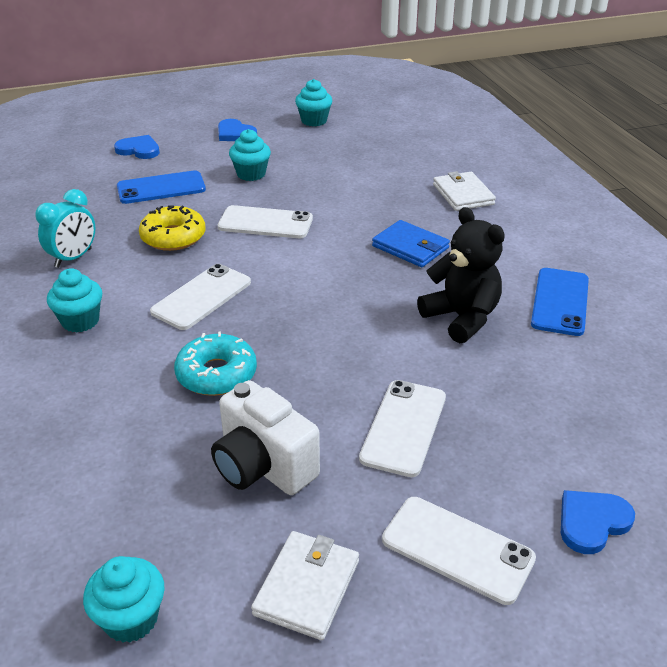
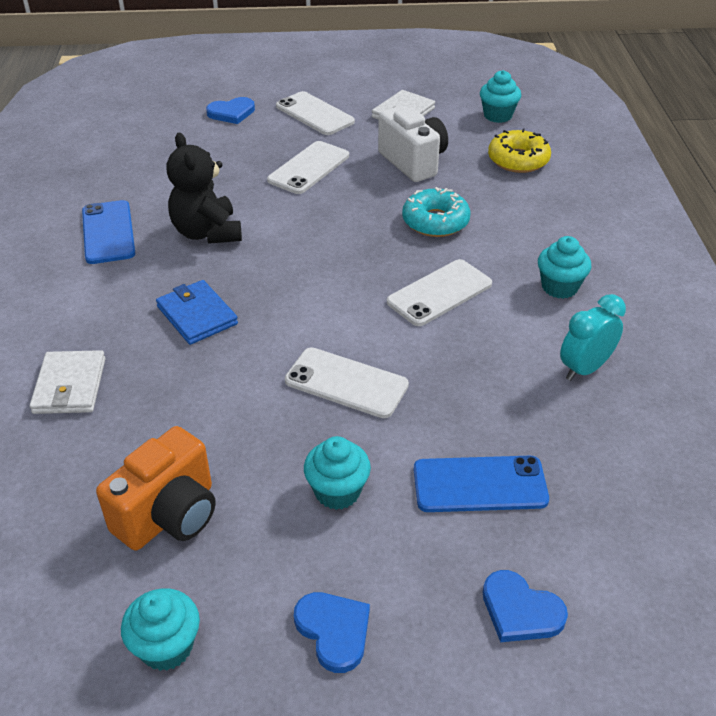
camera: 165 degrees left, 5 degrees up
(173, 237) = (465, 380): yellow donut -> yellow donut (518, 160)
(345, 154) = (169, 515): none -> orange camera
(560, 302) = (108, 232): blue phone -> blue phone turned 45 degrees counterclockwise

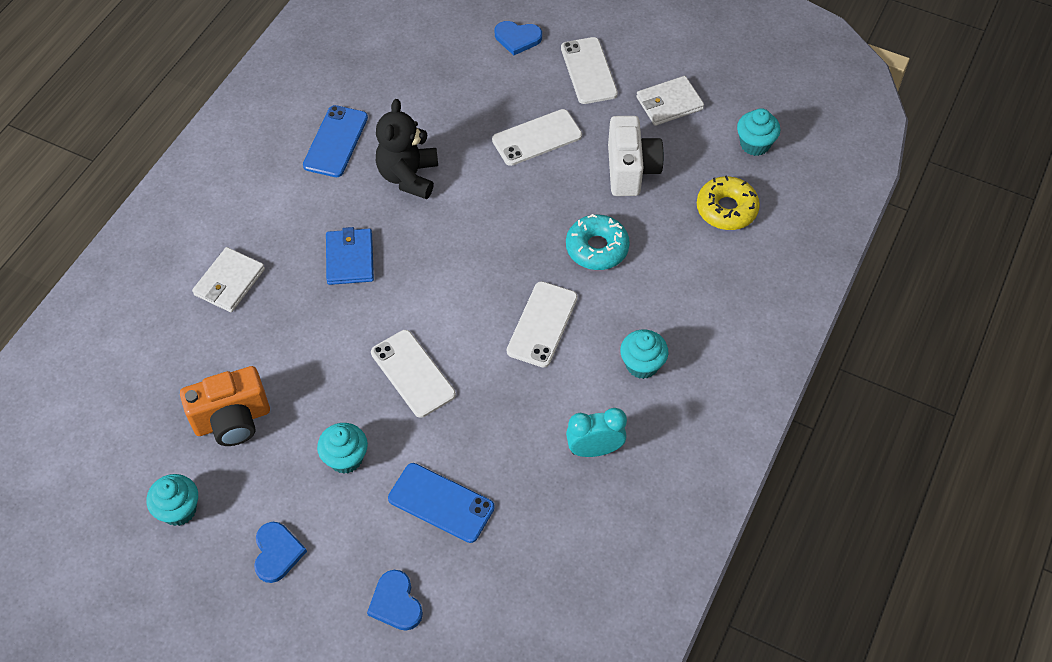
camera: 30 degrees right, 15 degrees up
(439, 293) = (542, 324): white phone -> white phone turned 60 degrees counterclockwise

